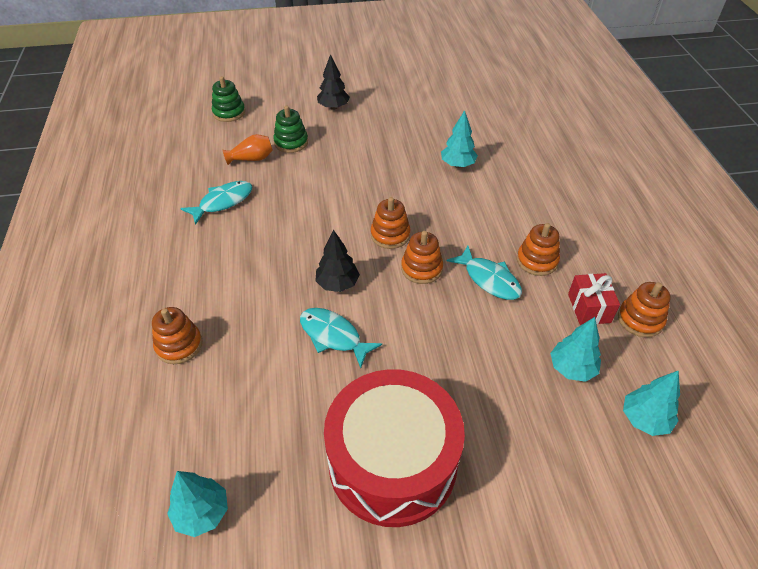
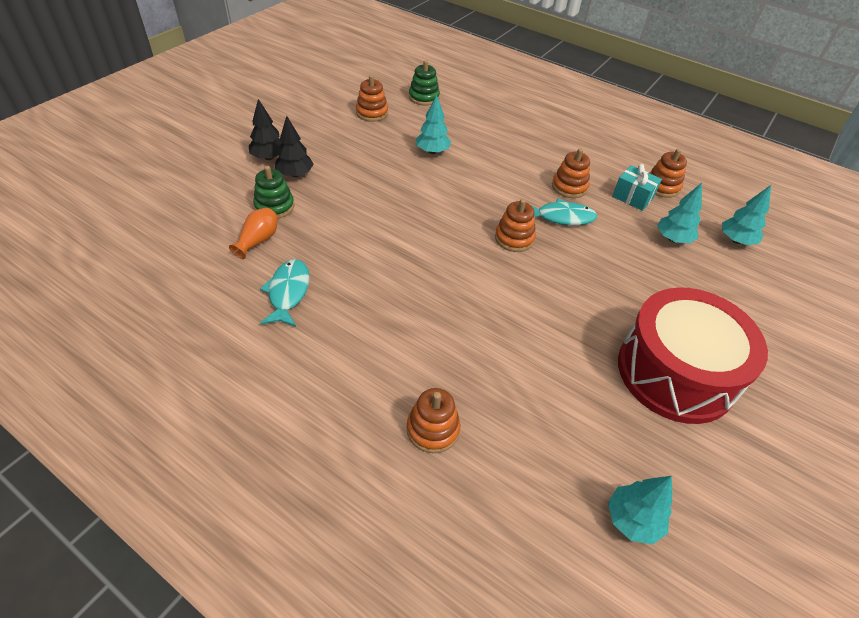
camera: 50 degrees left, 0 degrees up
(229, 113) = (169, 213): green stacking toy -> green stacking toy (424, 97)
(333, 336) = (529, 326): turquoise fish -> none
(337, 284) = (477, 289): black tree -> black tree (295, 174)
(390, 235) = (460, 229): orange stacking toy -> orange stacking toy (372, 113)
(589, 308) = (632, 197): red gift -> turquoise gift

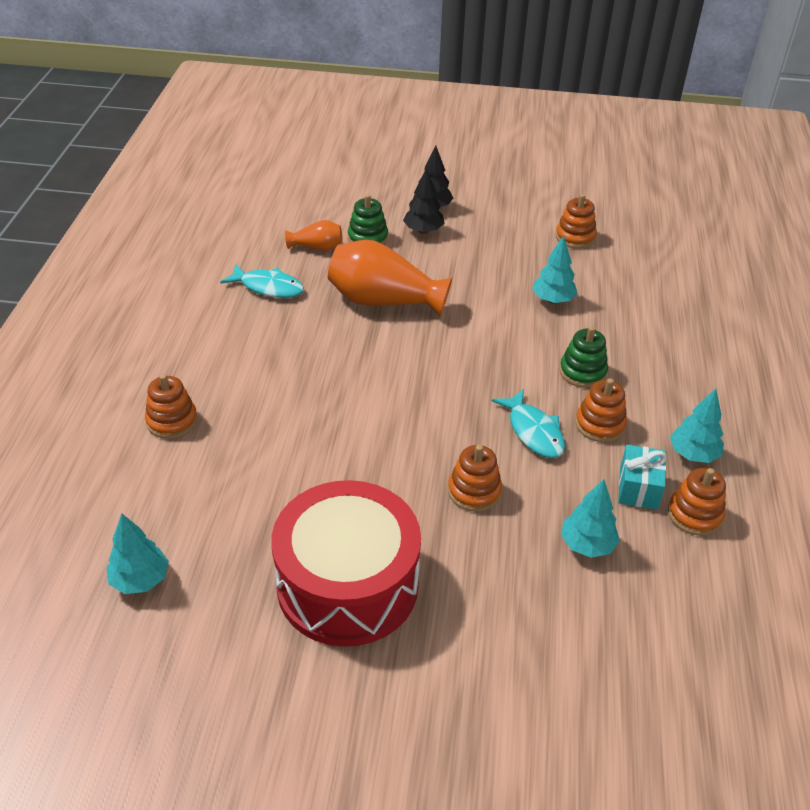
camera: 65 degrees right, 5 degrees down
(288, 292) = (268, 287): turquoise fish -> turquoise fish turned 45 degrees clockwise
(367, 230) = (384, 301): none -> orange vase
(424, 97) = (650, 260): green stacking toy -> green stacking toy (582, 372)
(514, 238) = (460, 403): orange stacking toy -> orange stacking toy (474, 491)
(736, 240) = (647, 616): turquoise tree -> turquoise tree (693, 454)

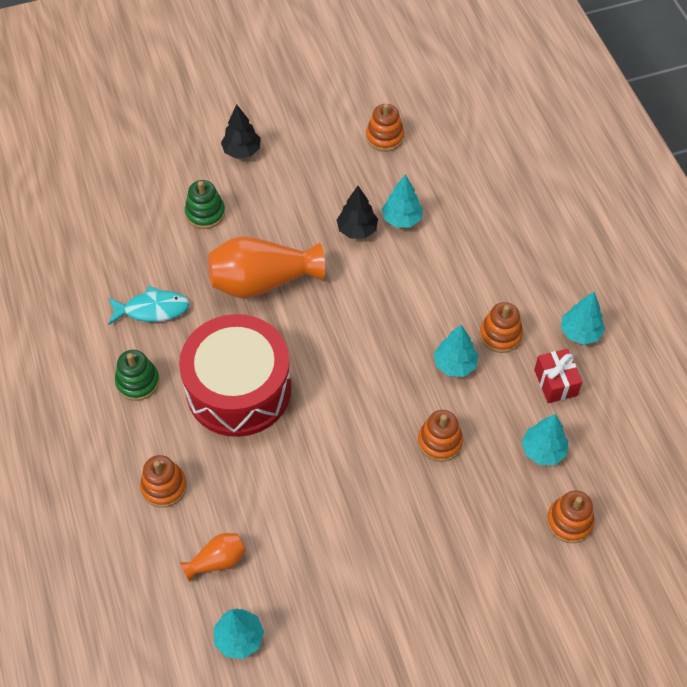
camera: 25 degrees left, 15 degrees up
(317, 247) = (166, 244): orange vase -> orange vase (217, 561)
(347, 584) = (393, 566): red drum -> red drum (238, 389)
(423, 231) = (250, 184): black tree -> black tree (357, 230)
(533, 431) = (454, 364): turquoise fish -> turquoise tree
(582, 372) = (462, 287): green stacking toy -> green stacking toy (138, 382)
(638, 488) = (555, 383): turquoise gift -> red gift
(694, 514) = (604, 388): orange stacking toy -> orange stacking toy (569, 521)

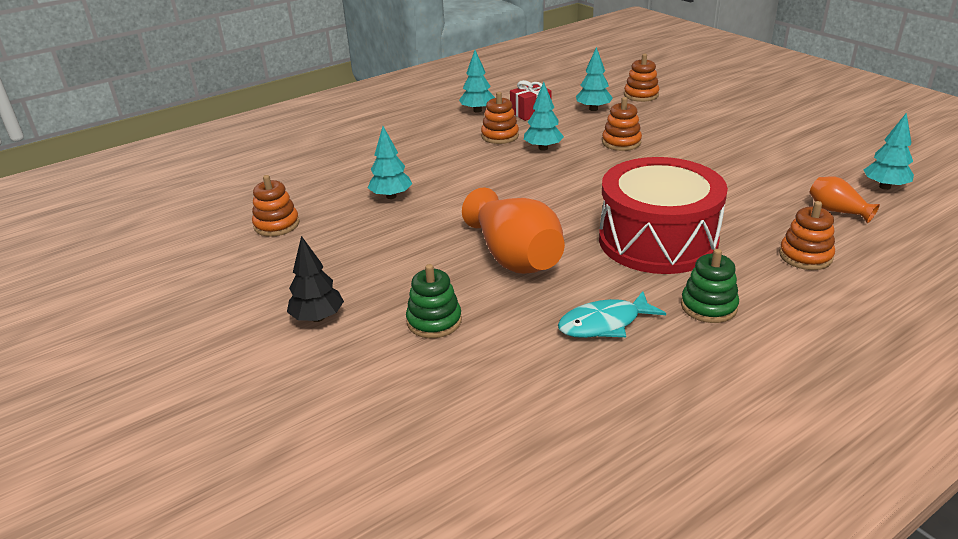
camera: 105 degrees left, 25 degrees down
(152, 309) = (604, 323): turquoise fish -> turquoise fish turned 90 degrees counterclockwise
(357, 230) = (416, 216): black tree -> none

